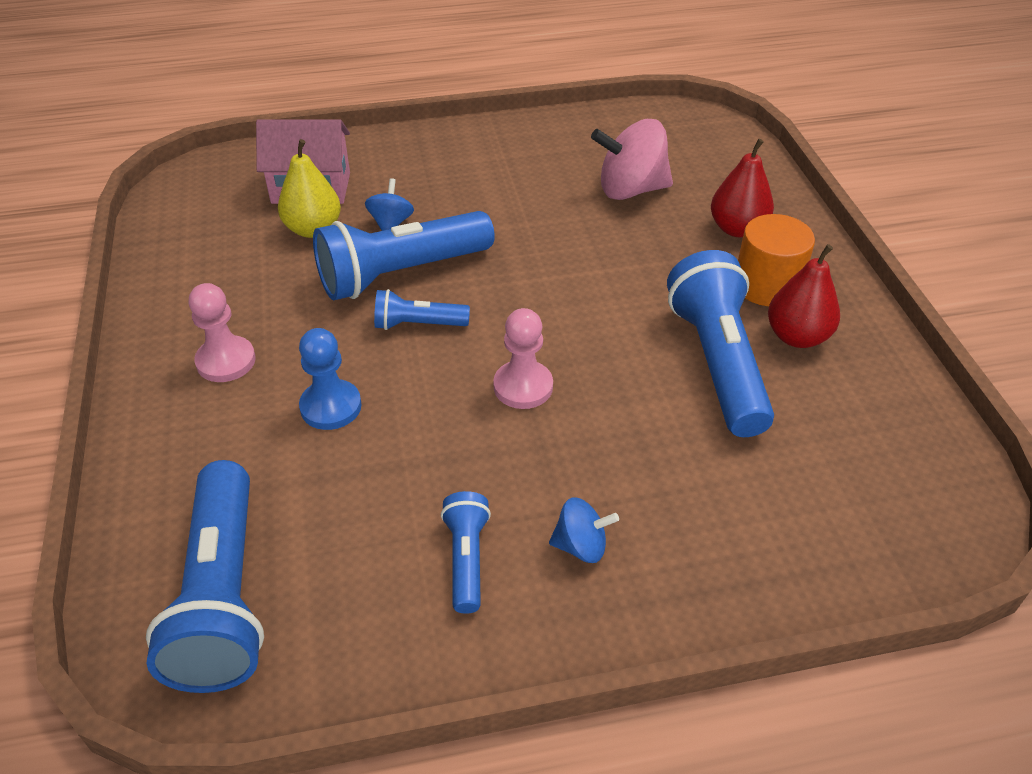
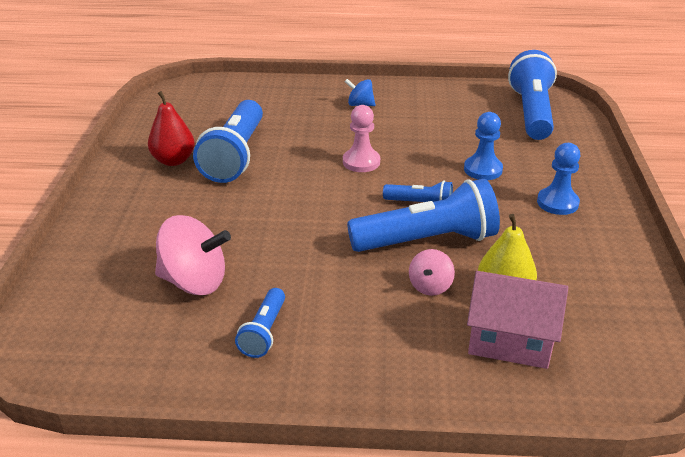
camera: 165 degrees left, 10 degrees down
(226, 361) = (557, 203): pink pawn -> blue pawn
(391, 223) = (430, 286): blue spinning top -> pink spinning top
(466, 559) = (415, 108): blue flashlight -> blue flashlight (264, 332)
(737, 229) = (138, 231): red pear -> none
(767, 285) = (160, 190): orange cylinder -> none

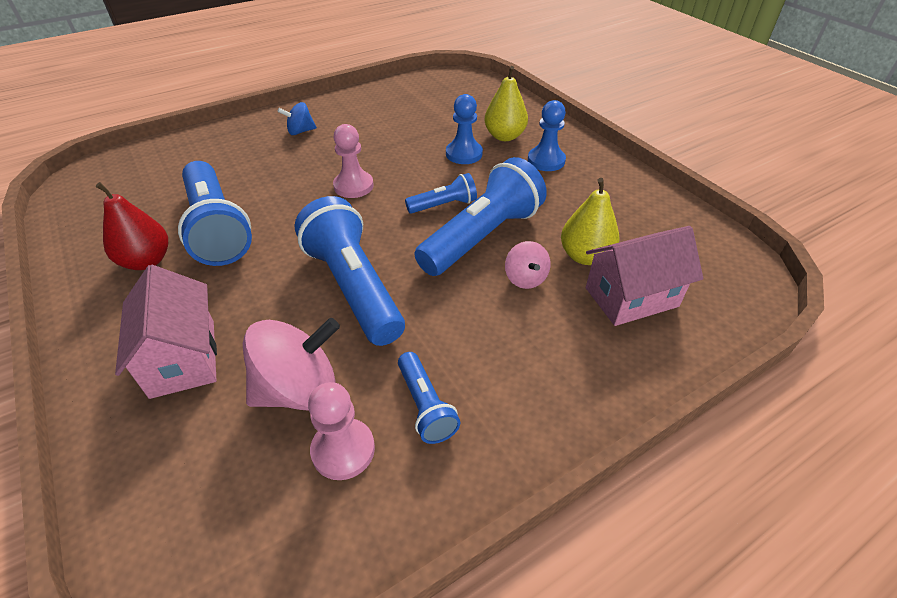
camera: 35 degrees left, 10 degrees up
(145, 230) = (183, 358): none -> pink house
(188, 329) = (343, 450): none -> pink pawn
(531, 112) = (453, 92): blue flashlight -> blue flashlight (353, 287)
(539, 168) = (504, 136): none -> yellow pear

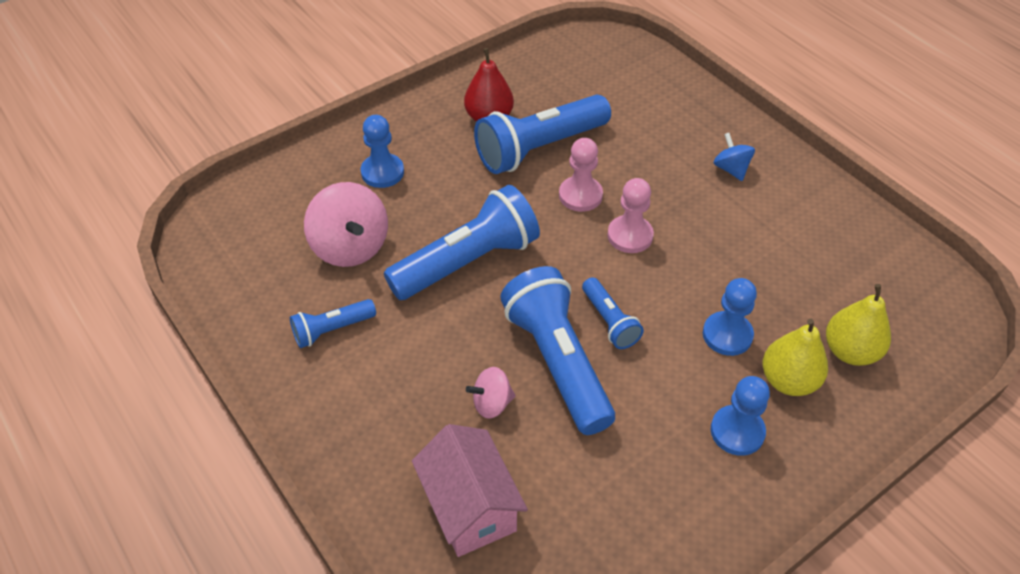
camera: 85 degrees right, 5 degrees up
(183, 358) = (382, 172): pink house -> blue pawn
(343, 450) = (295, 283): pink pawn -> pink pawn (580, 195)
(482, 236) = (557, 361): blue flashlight -> blue flashlight turned 150 degrees counterclockwise
(585, 256) = (535, 465): yellow pear -> yellow pear (850, 351)

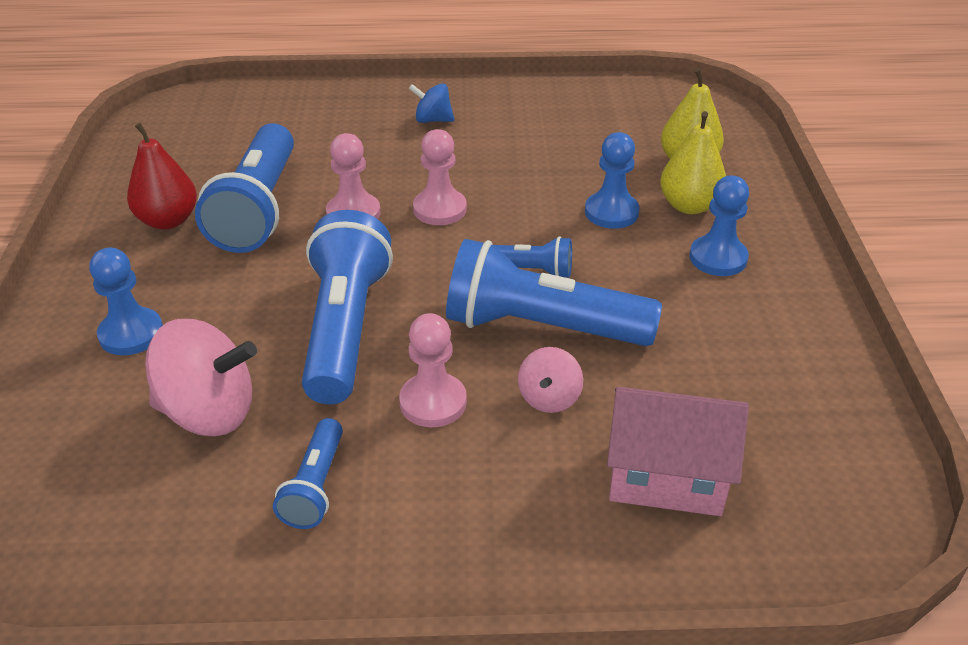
camera: 55 degrees left, 10 degrees down
(439, 344) = (433, 402): none -> pink pawn

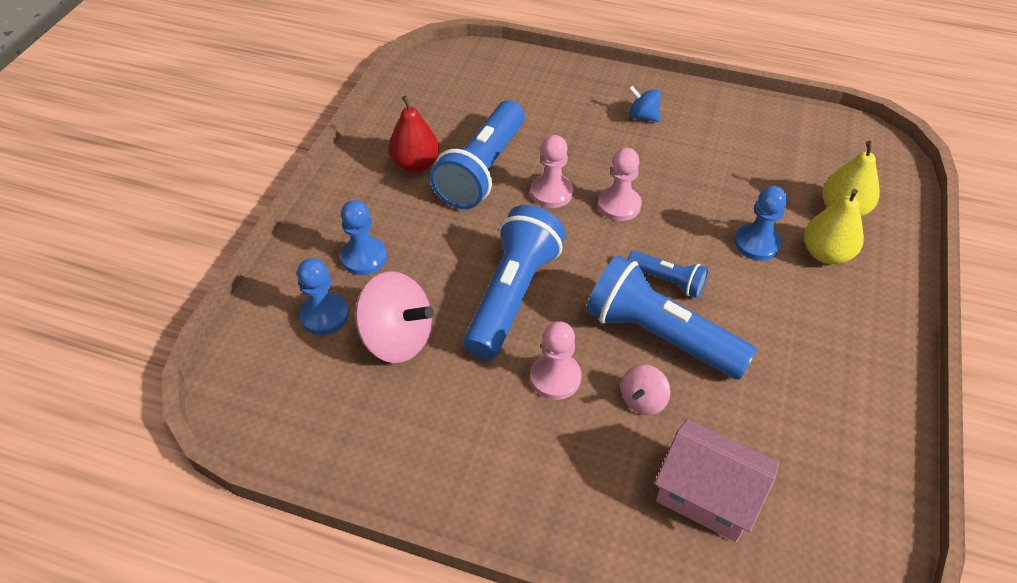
camera: 20 degrees right, 10 degrees up
(315, 487) = (451, 421): blue flashlight -> none
(718, 258) = (829, 311): blue pawn -> blue pawn (324, 315)

